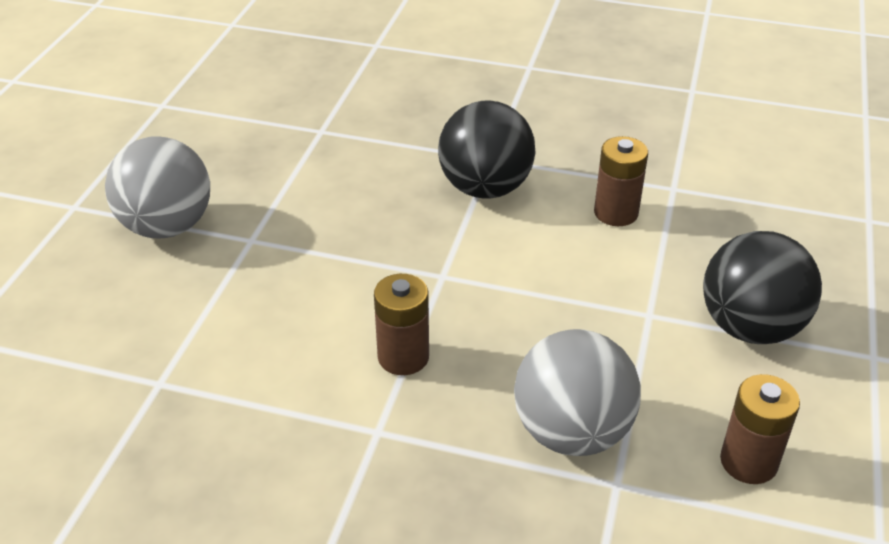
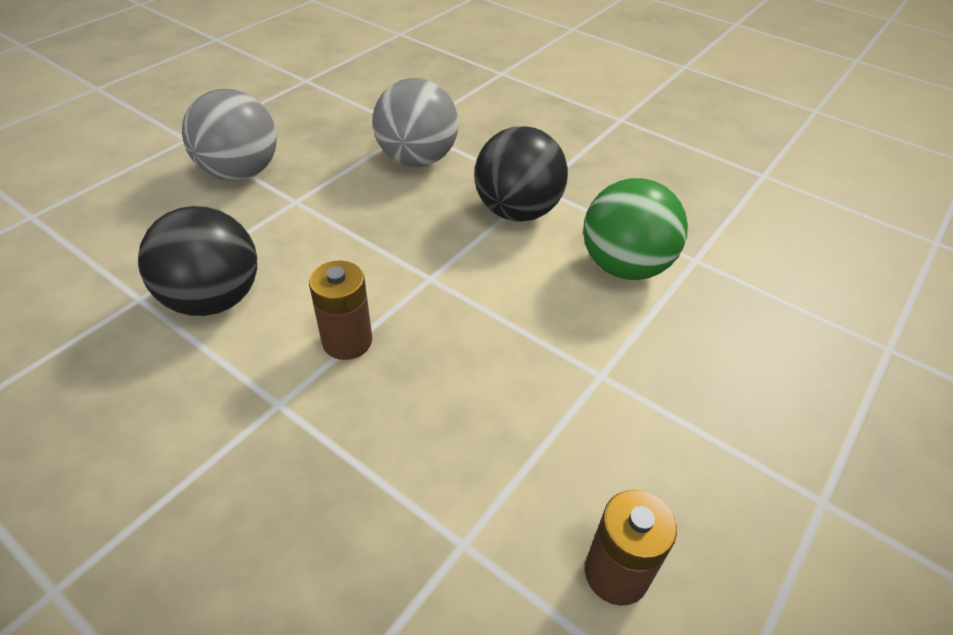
camera: 20 degrees right, 5 degrees up
(571, 432) = (452, 470): grey ball -> grey ball (417, 159)
(616, 213) = (624, 266): brown battery -> green ball
(750, 327) = (699, 422): black ball -> black ball (214, 299)

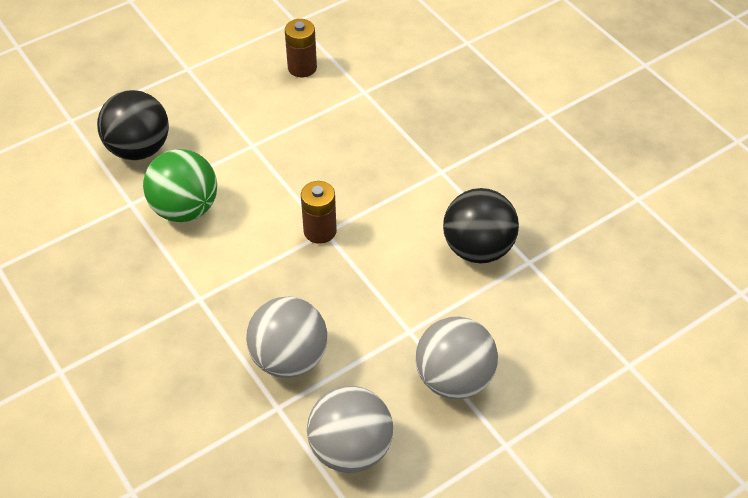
camera: 160 degrees left, 5 degrees up
(334, 116) = (350, 449): none -> grey ball
(347, 341) = (394, 198): brown battery -> brown battery (320, 231)
(517, 211) = (232, 276): black ball -> black ball (139, 149)

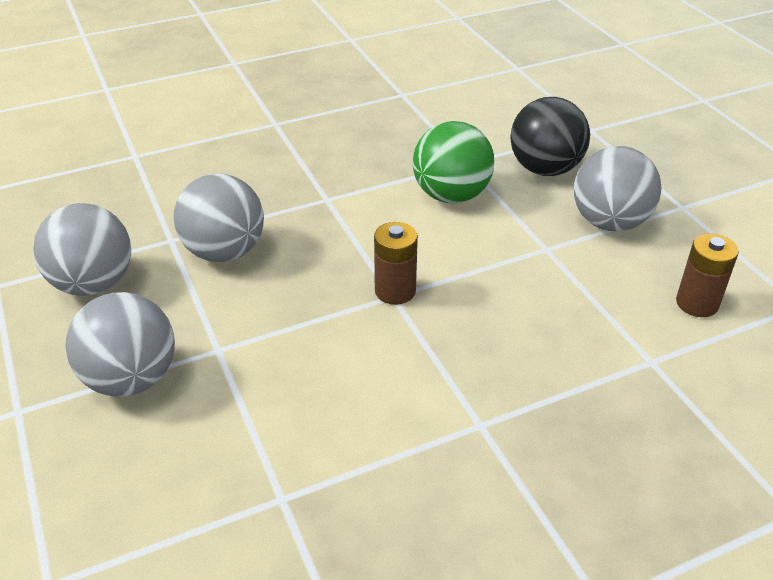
camera: 100 degrees right, 10 degrees down
(213, 109) = (609, 222): none -> grey ball
(478, 248) = (324, 441): black ball -> none

